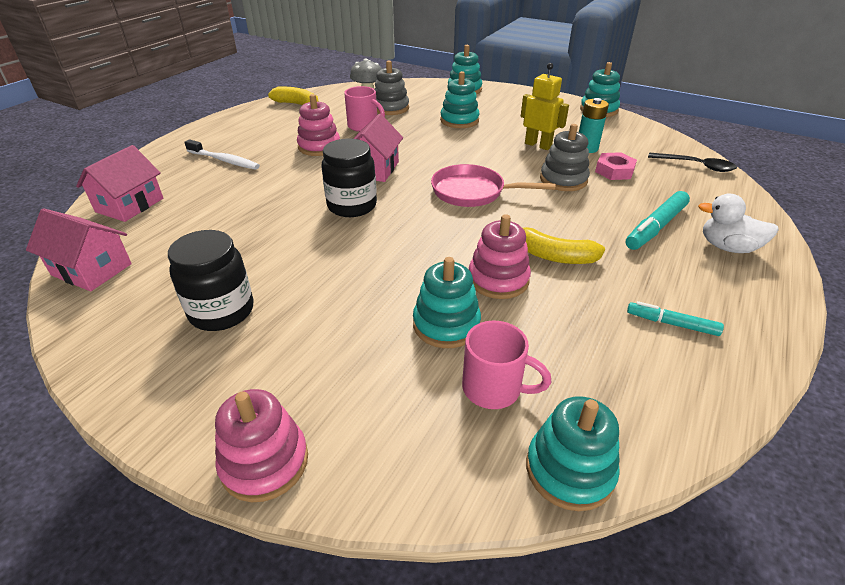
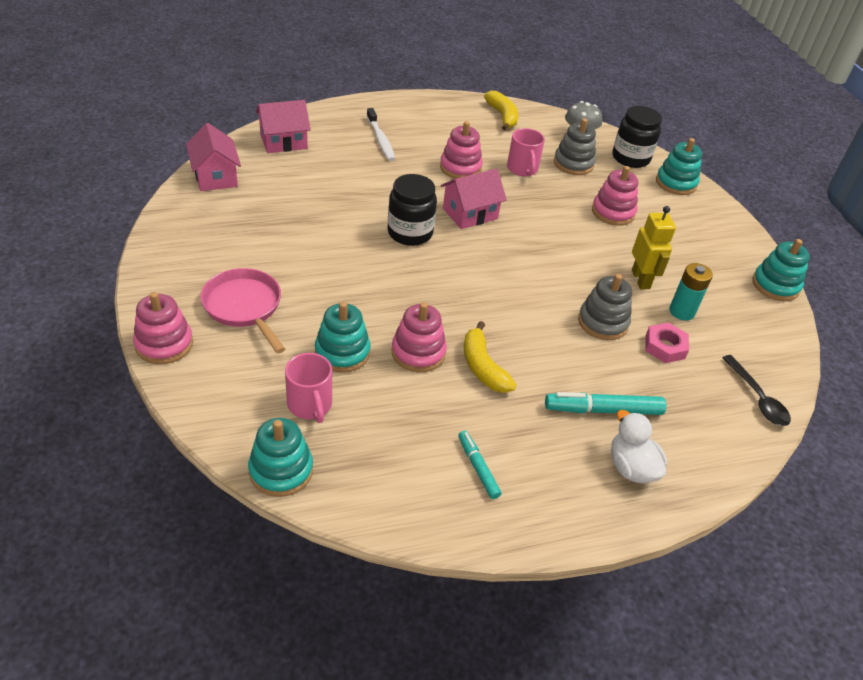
camera: 40 degrees right, 5 degrees up
(222, 311) = (243, 251): black jar -> black jar (630, 158)
(459, 120) = (613, 212): turquoise stacking toy -> pink stacking toy
(472, 192) = (511, 281): pink pan -> pink pan (244, 307)

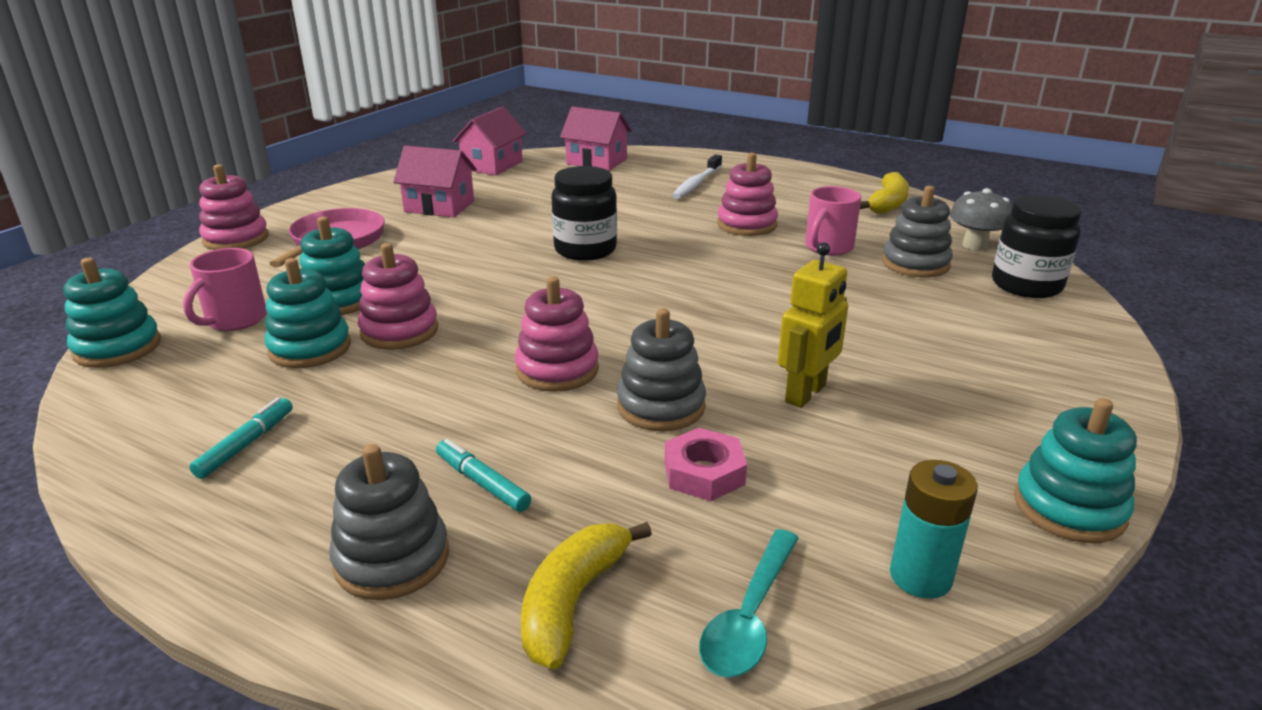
camera: 50 degrees right, 15 degrees down
(470, 213) = (684, 258): pink house -> pink house (439, 206)
(483, 367) = (434, 372): yellow banana -> yellow banana (573, 601)
(603, 410) = (482, 483): turquoise marker -> turquoise marker, size x0.62
(613, 212) = (891, 320): pink stacking toy -> pink stacking toy (557, 370)
(631, 467) = (392, 559): white duck -> grey stacking toy
(676, 183) = (1067, 330): turquoise stacking toy -> turquoise stacking toy (310, 348)
(681, 311) = (809, 452): turquoise battery -> turquoise battery (920, 577)
(757, 398) = (749, 617): black spoon -> turquoise spoon

